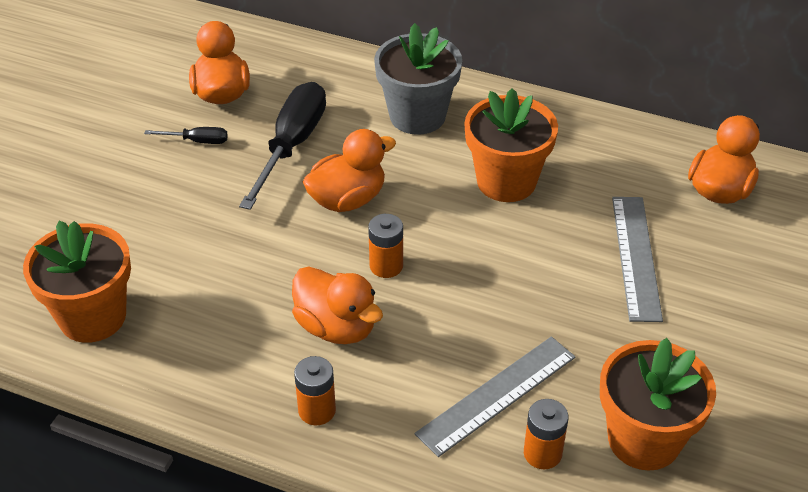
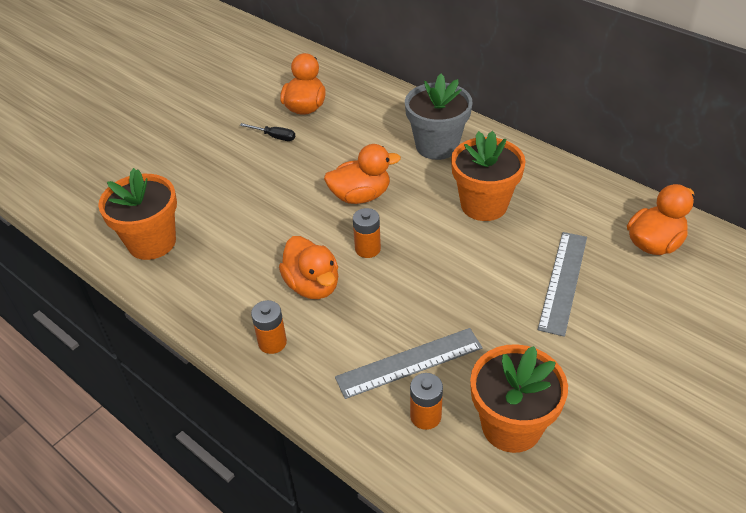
camera: 20 degrees right, 0 degrees up
(291, 145) = (337, 151): black screwdriver -> none

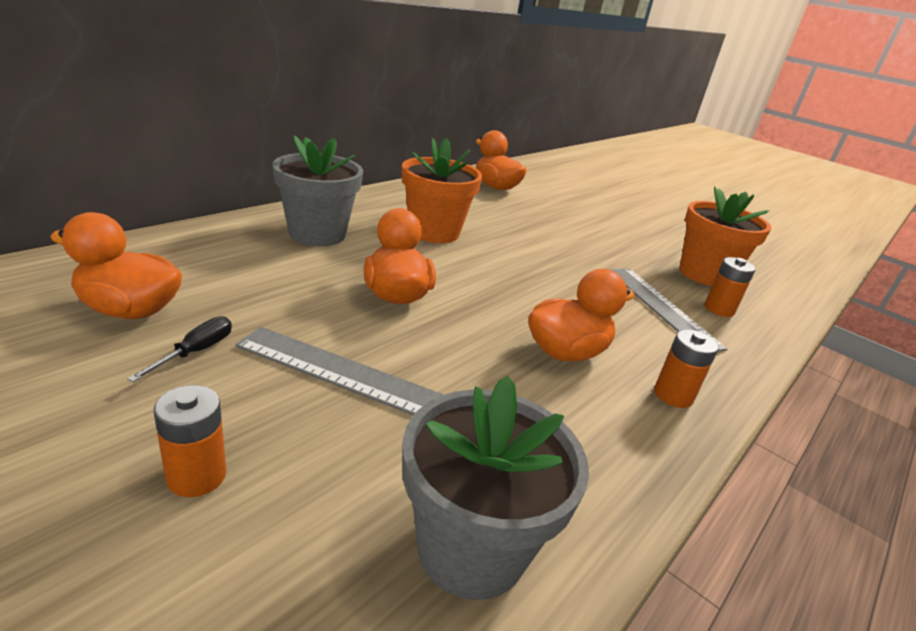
camera: 95 degrees left, 15 degrees down
(152, 242) = (471, 548): orange flower pot -> grey flower pot
(367, 249) = (498, 305): orange battery -> orange battery (196, 476)
(563, 281) = (541, 223): grey ruler -> grey ruler (337, 371)

